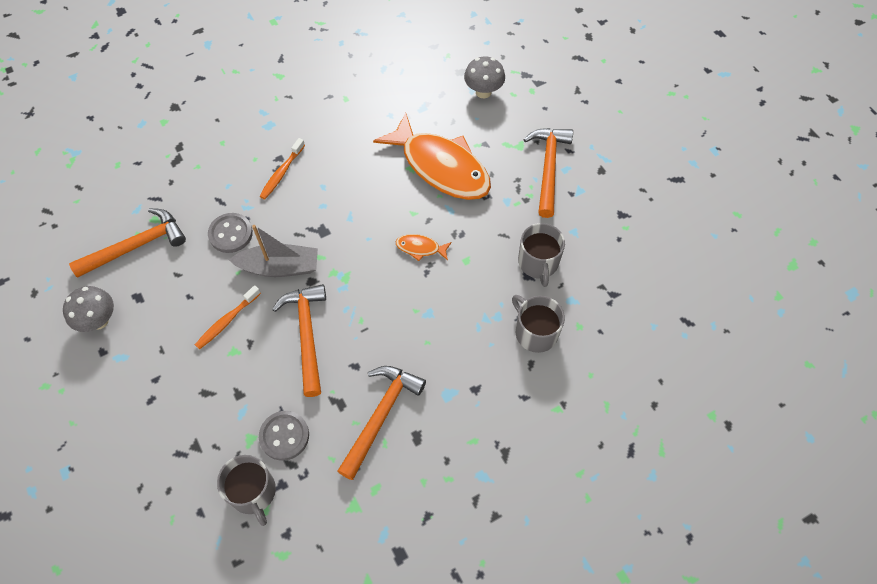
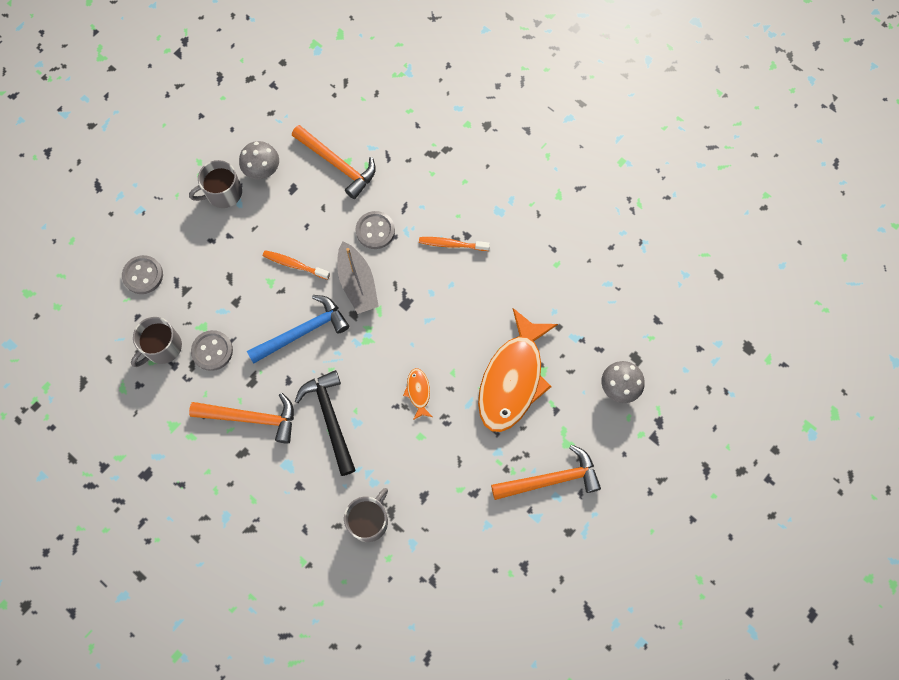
camera: 70 degrees right, 10 degrees up
(151, 490) = (143, 275): none -> grey button
(307, 334) = (303, 331): orange hammer -> blue hammer
(414, 336) = (330, 418): none -> black hammer
(538, 263) = (440, 502): grey mug -> grey mug (223, 193)

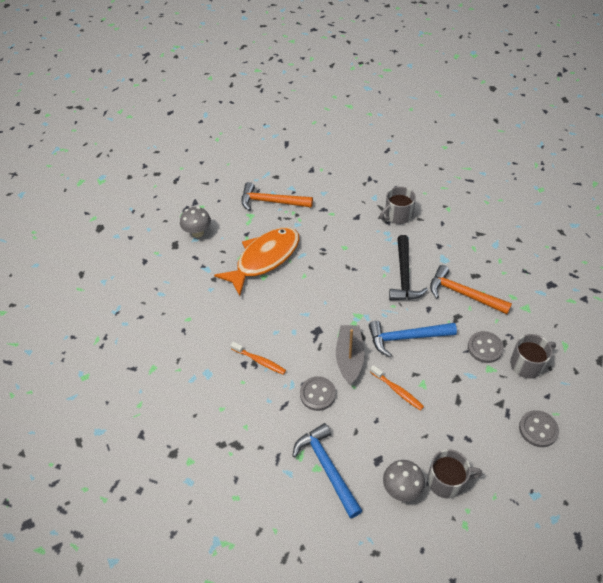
camera: 155 degrees left, 20 degrees down
(337, 165) = (327, 467): orange hammer -> blue hammer
(418, 392) = (334, 272): orange fish -> none

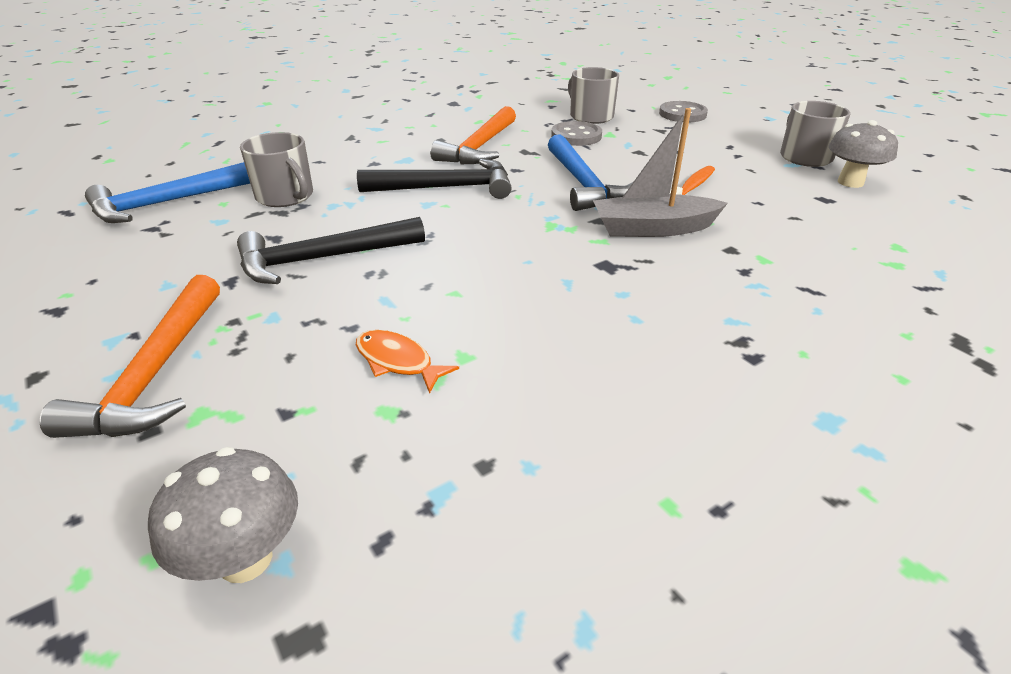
camera: 100 degrees left, 15 degrees down
(260, 361) = (729, 333): orange toothbrush -> none
(264, 259) = (397, 361): orange fish -> orange fish, size x0.41
(317, 394) = (755, 255): grey button -> none
(327, 467) = (886, 237): blue hammer -> blue hammer (168, 203)
(336, 234) = (322, 259): none -> black hammer

